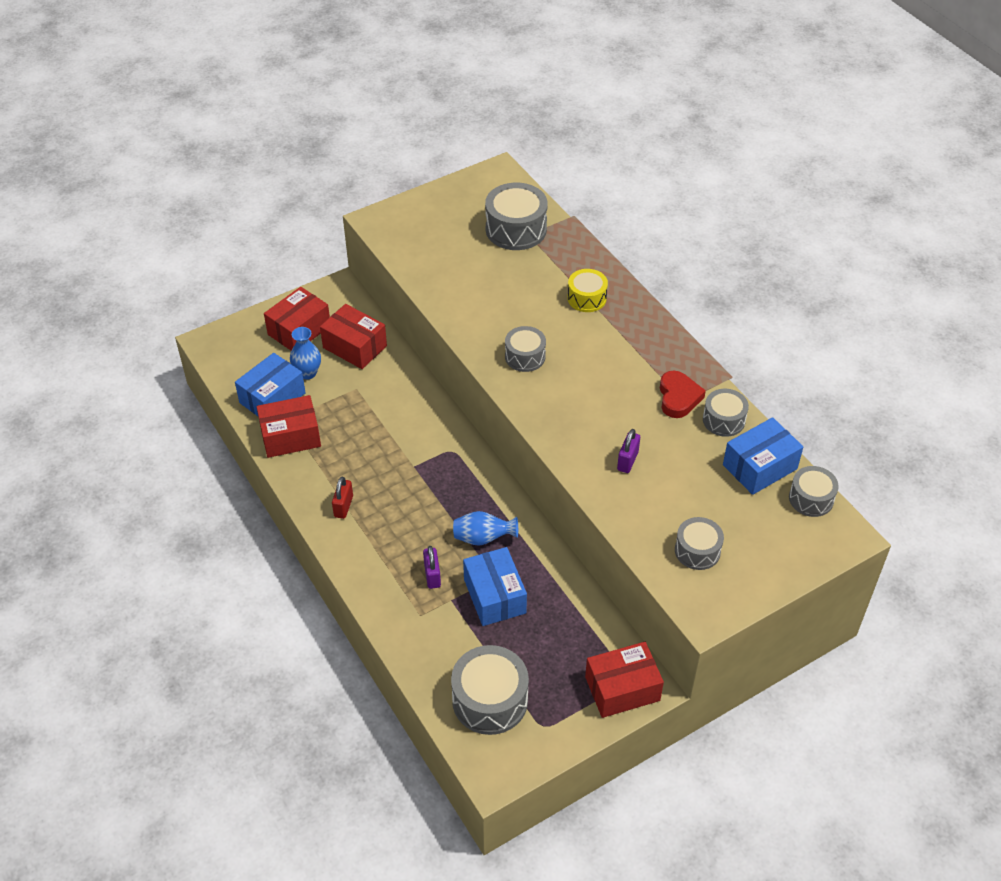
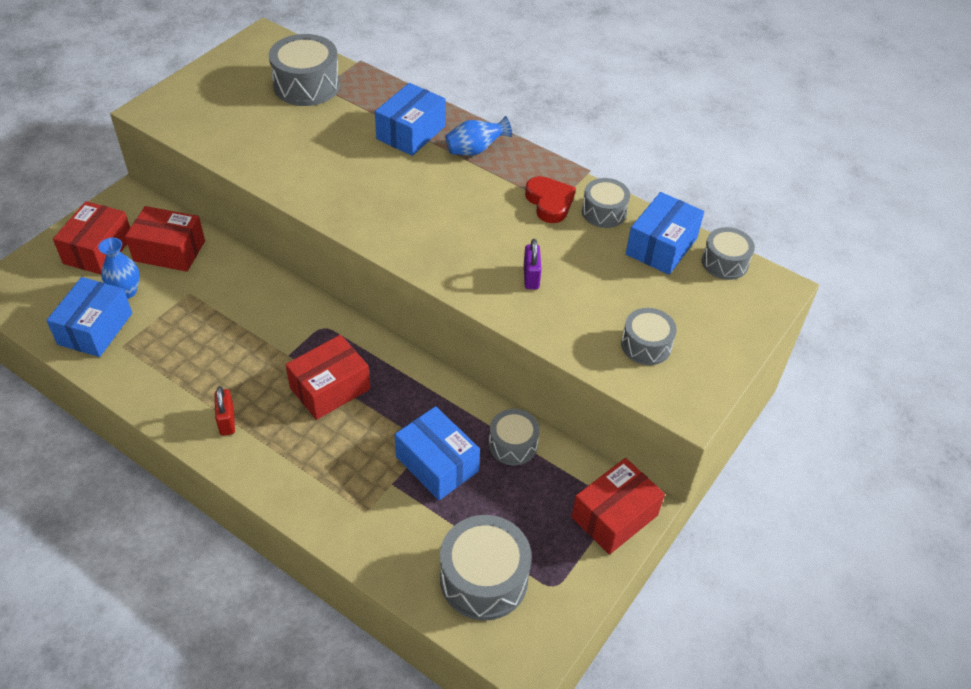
camera: 25 degrees left, 0 degrees up
(290, 437) = (134, 364): red box -> red box (330, 388)
(432, 575) = (359, 464): purple padlock -> none
(483, 538) = (397, 407): blue vase -> blue vase (475, 150)
(525, 356) = (375, 203): grey drum -> grey drum (513, 444)
(586, 298) = (411, 132): yellow drum -> blue box

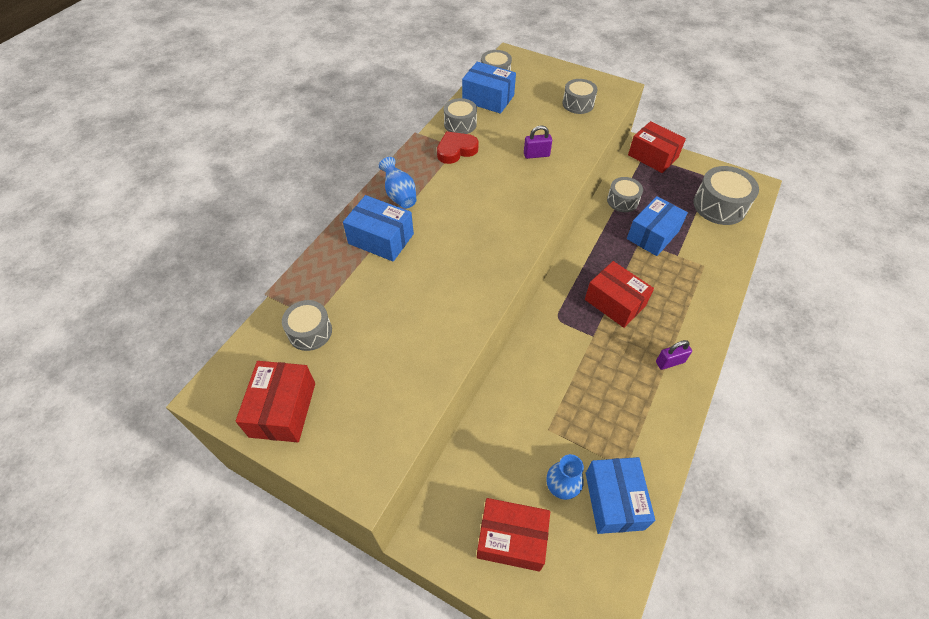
camera: 95 degrees left, 5 degrees up
(95, 329) = (614, 500): blue box -> blue box turned 75 degrees clockwise
(169, 251) = (498, 464): red box -> red box (282, 409)
(227, 421) = (670, 362): red padlock -> purple padlock
(307, 85) = (310, 332): grey drum -> grey drum, size x0.61

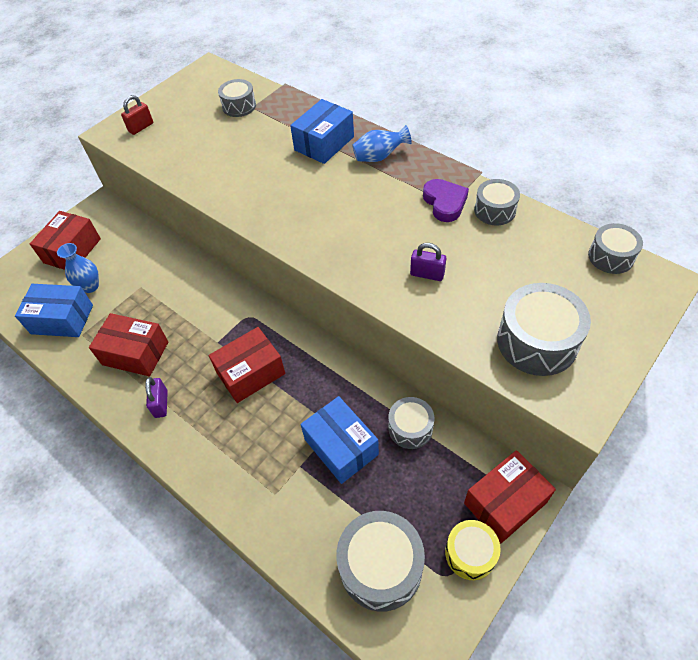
camera: 105 degrees right, 0 degrees up
(282, 409) = (180, 97): red box -> red box (135, 353)
(352, 439) = (141, 127): none -> red padlock
(456, 150) = (445, 203): red heart -> purple heart
(488, 98) = (549, 242): blue box -> none
(536, 155) = (427, 274): purple padlock -> purple padlock turned 75 degrees counterclockwise
(578, 104) = (537, 341): grey drum -> grey drum, size x1.64
(690, 169) = (470, 553): none -> yellow drum

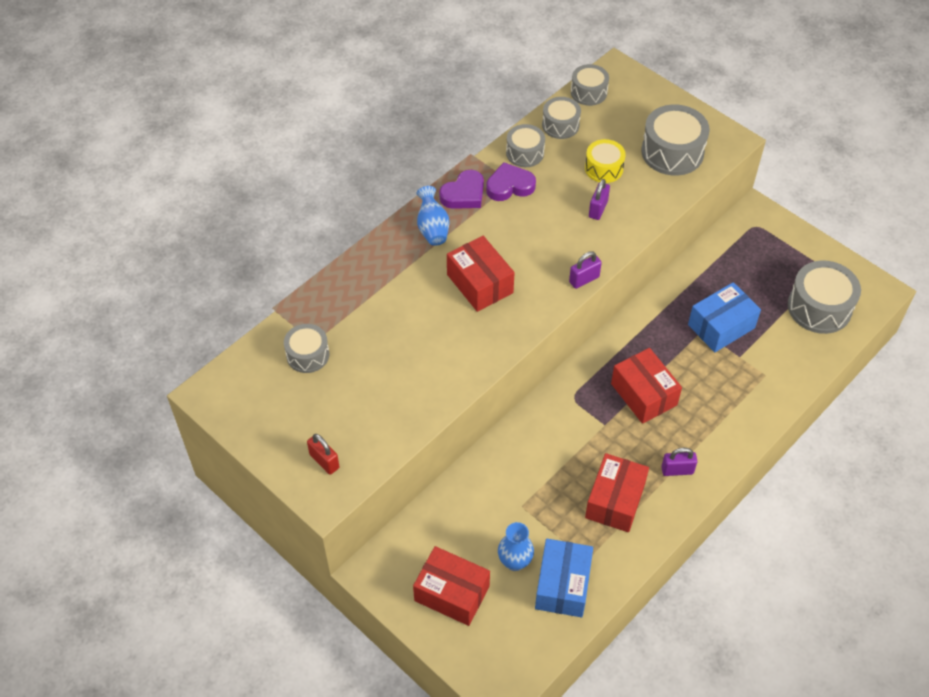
camera: 90 degrees left, 0 degrees up
(324, 143) = (400, 273): blue box -> none
(327, 268) = (584, 279): none -> purple padlock
(410, 428) = (703, 277): grey drum -> grey drum (560, 125)
(426, 172) = (464, 194): none -> purple heart
(470, 553) = (805, 253): yellow drum -> yellow drum (604, 168)
(505, 503) = (765, 227): red box -> red box (479, 283)

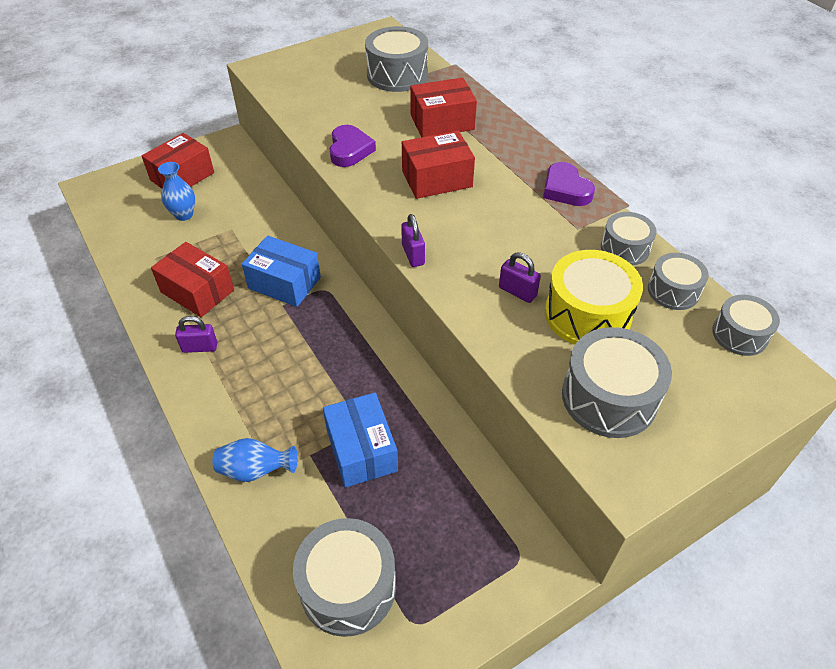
camera: 105 degrees right, 5 degrees down
(308, 355) = (397, 75): grey drum -> grey drum, size x1.64
(324, 461) = (290, 71): red padlock -> none
(432, 228) = (521, 160): blue vase -> blue vase (255, 470)
(509, 186) = (571, 225): purple heart -> purple heart (349, 150)
(563, 585) = (143, 238): blue box -> blue box (284, 283)
(604, 168) = (587, 314): yellow drum -> yellow drum, size x1.64
(644, 394) = (302, 346): red box -> red box (442, 122)
(677, 470) = (200, 347): purple padlock -> purple padlock turned 75 degrees clockwise

